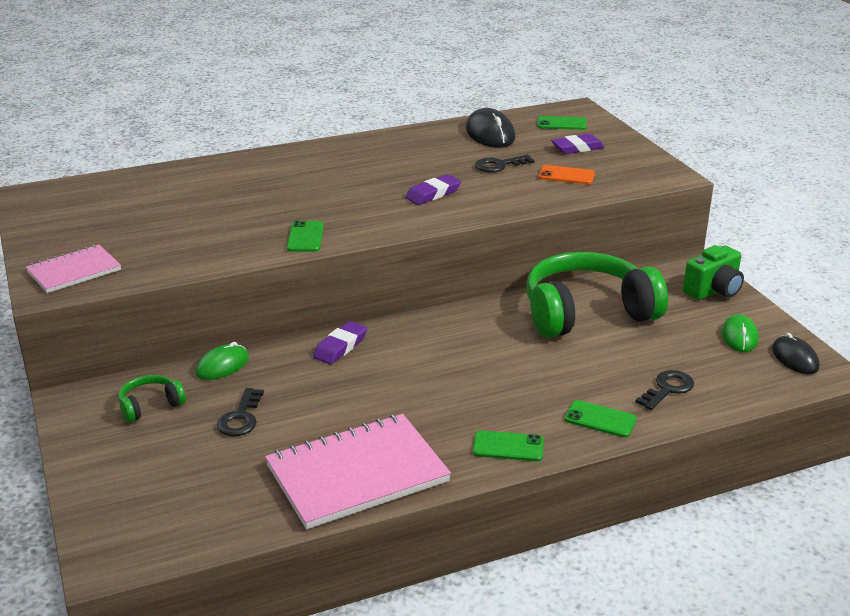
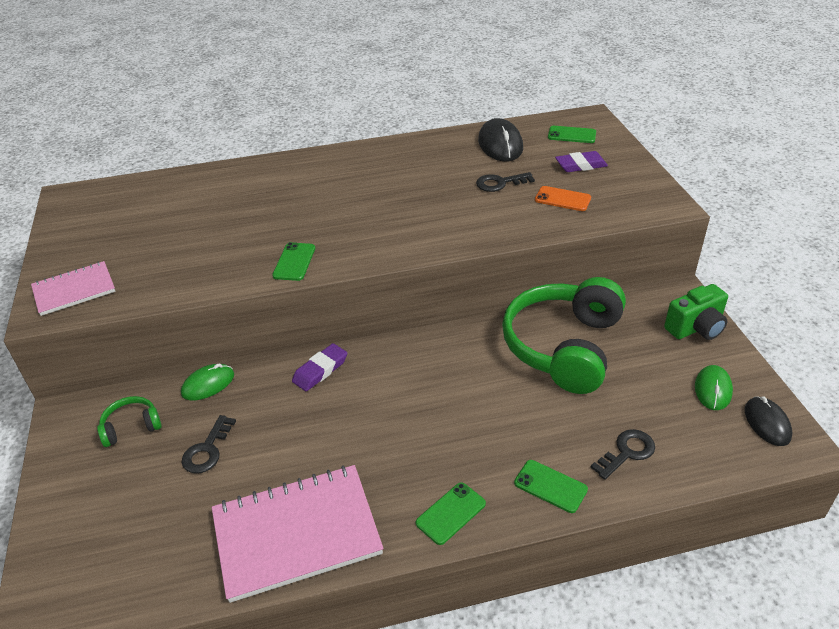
camera: 10 degrees right, 10 degrees up
(433, 194) = (428, 215): purple eraser -> none
(508, 447) = (451, 513): green phone -> green phone turned 60 degrees counterclockwise
(587, 313) = (563, 347): green headphones -> green headphones turned 60 degrees counterclockwise

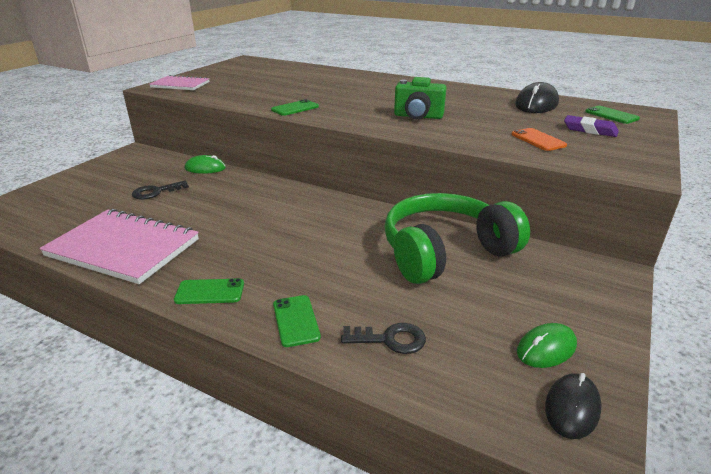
camera: 40 degrees right, 10 degrees down
(131, 427) = (146, 168): green headphones -> none
(320, 370) = (266, 188): purple eraser -> none
(500, 183) = (499, 119): black key -> none
(696, 328) = (595, 300): green camera -> green camera (418, 116)

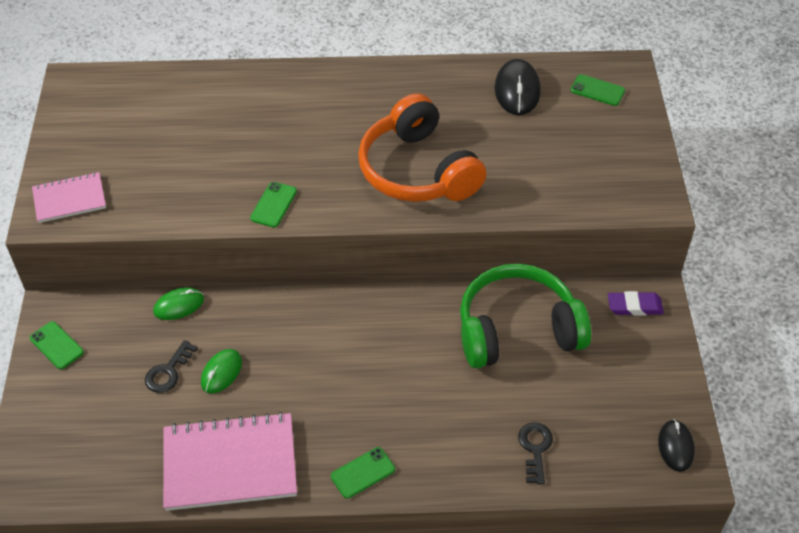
camera: 30 degrees left, 20 degrees up
(296, 320) = (456, 466): green phone -> green phone (56, 345)
(390, 339) = (535, 449): black key -> black key turned 60 degrees counterclockwise
(418, 116) = (418, 170): green camera -> orange headphones
(445, 252) = (517, 330): green headphones -> green headphones turned 45 degrees clockwise
(538, 140) = (555, 176): orange phone -> none
(546, 348) = (641, 403): green mouse -> green mouse (221, 372)
(590, 130) = (591, 135): purple eraser -> purple eraser (634, 306)

